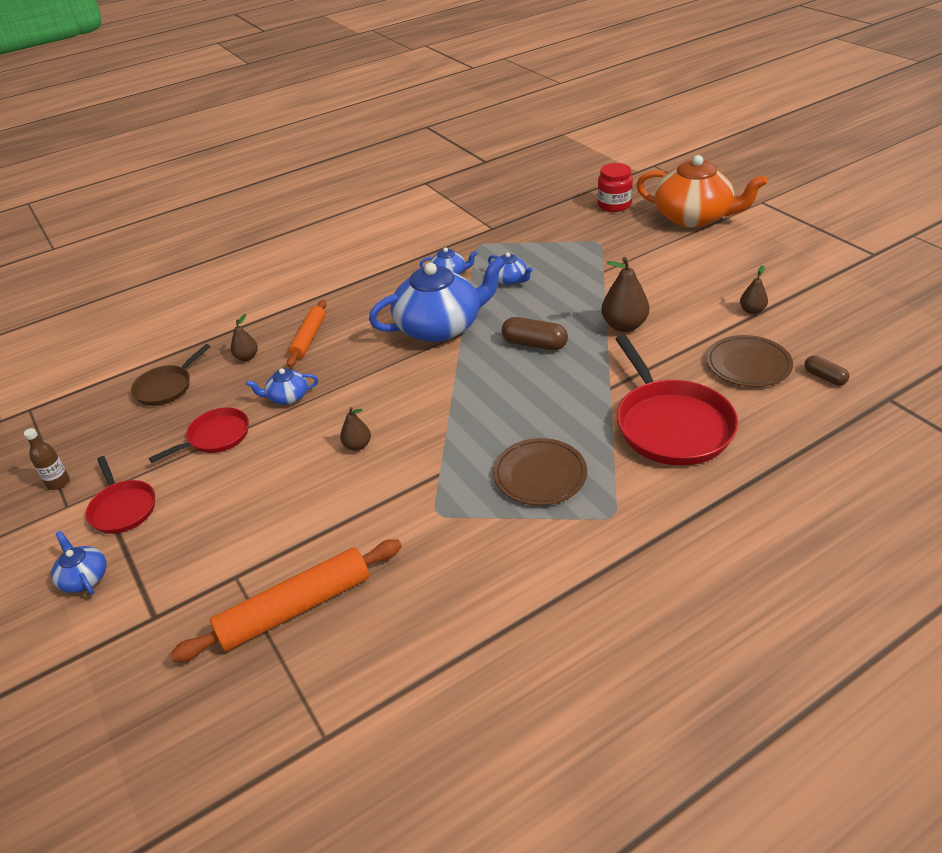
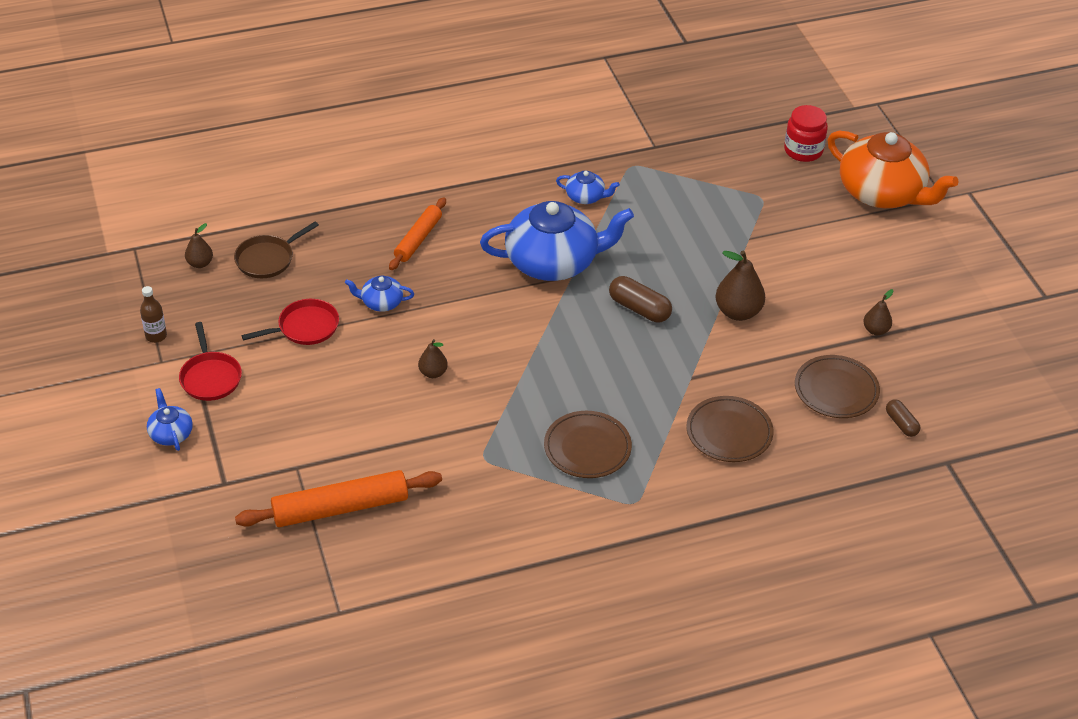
camera: 10 degrees right, 5 degrees up
(247, 357) = (352, 245): brown pear -> brown pear (200, 263)
(510, 280) = (646, 222): blue teapot -> none
(671, 425) = (729, 432): red pan -> brown plate

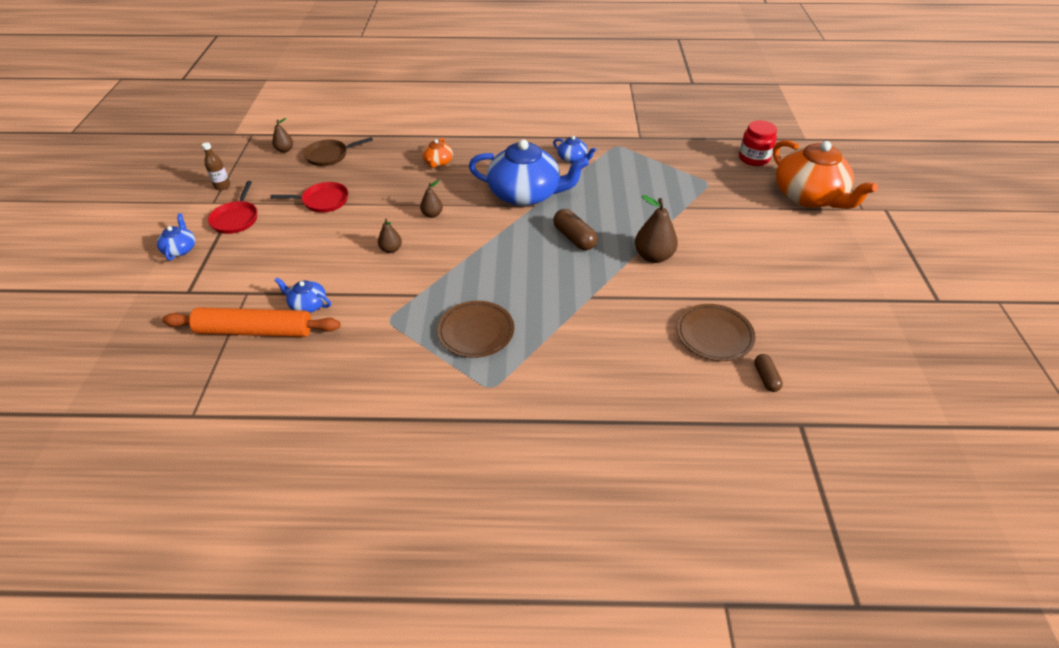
camera: 20 degrees right, 0 degrees up
(381, 302) = (386, 196): blue teapot -> blue teapot (308, 305)
(418, 239) = (438, 162): orange rolling pin -> orange teapot
(729, 432) = (603, 348): brown plate -> none
(875, 330) = (768, 294): brown pear -> brown pear (432, 214)

